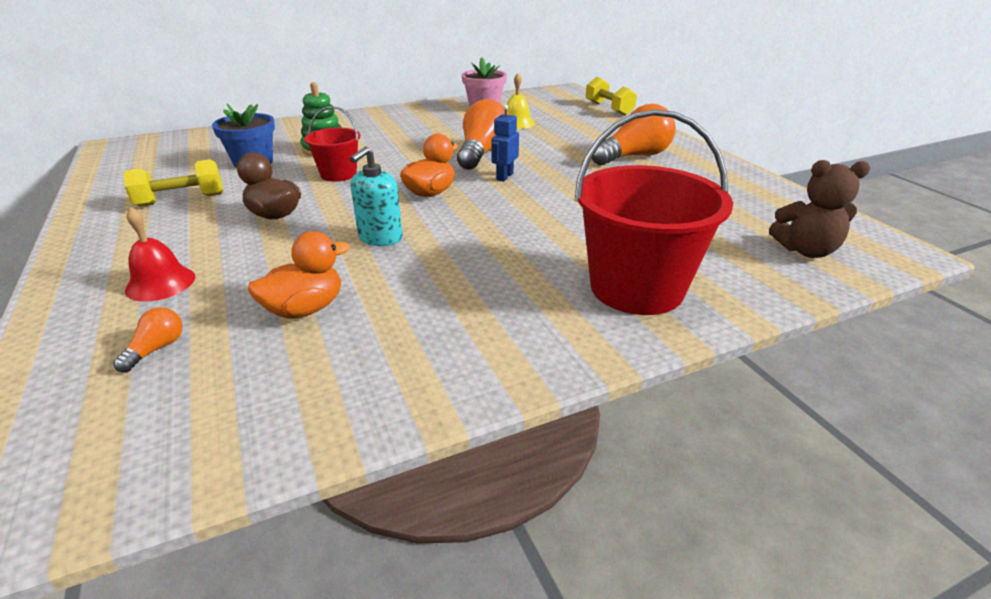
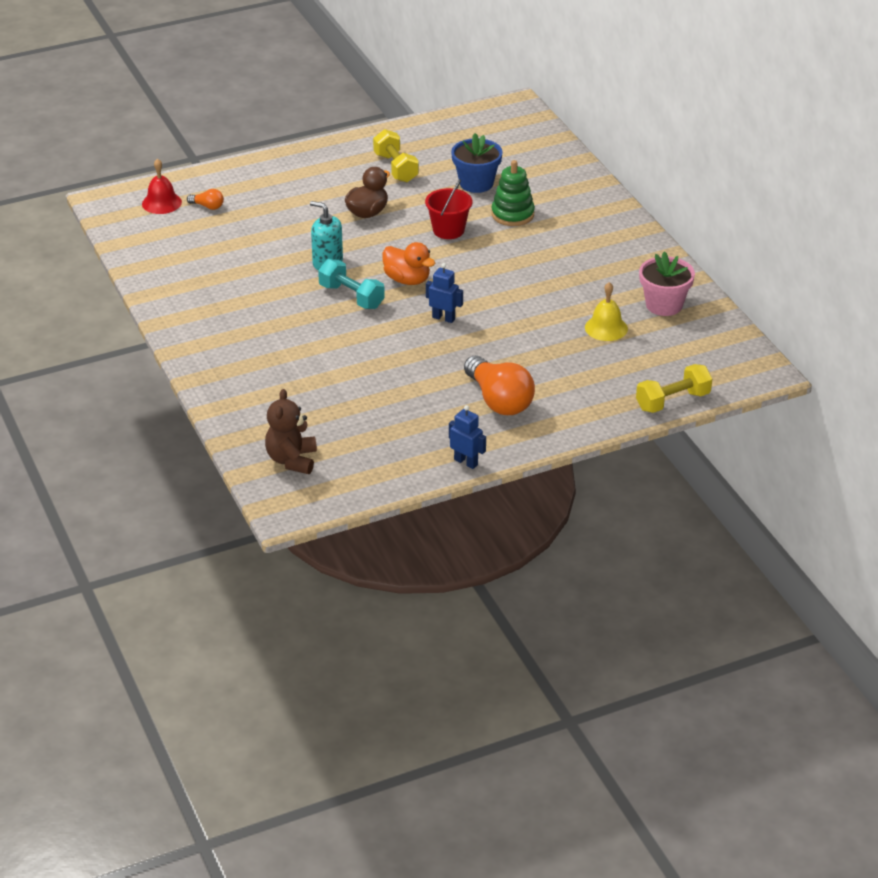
camera: 90 degrees right, 5 degrees up
(160, 283) = (274, 190): red bell -> red bell (161, 203)
(305, 309) = (239, 245): orange duck -> none
(460, 222) = (351, 296): none -> turquoise dumbbell
(482, 153) = (504, 305): orange light bulb -> none
(636, 288) = (247, 370): red bucket -> none
(735, 168) = (466, 462): none -> blue robot

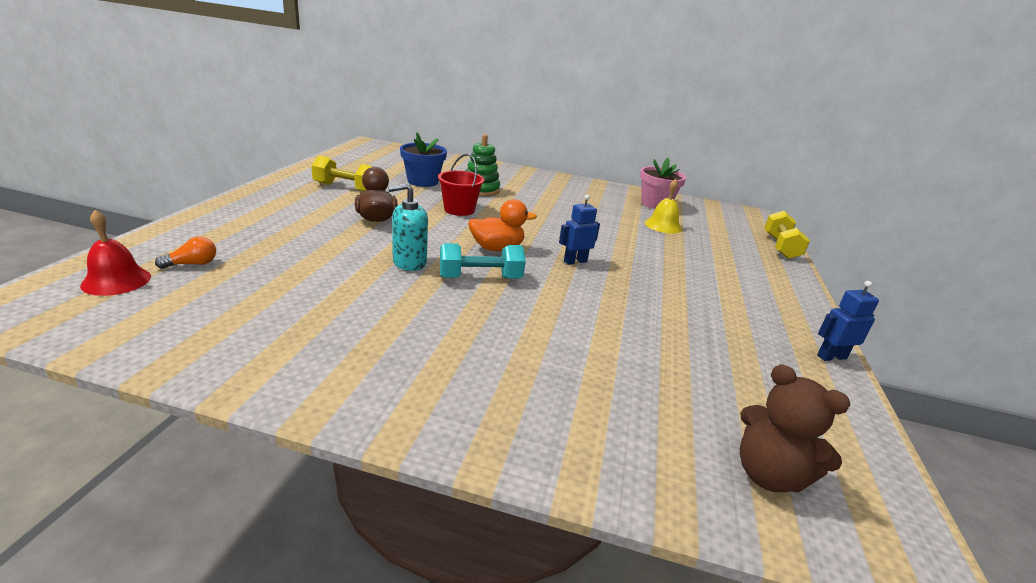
camera: 55 degrees left, 10 degrees down
(499, 400) = (729, 296): orange light bulb -> none

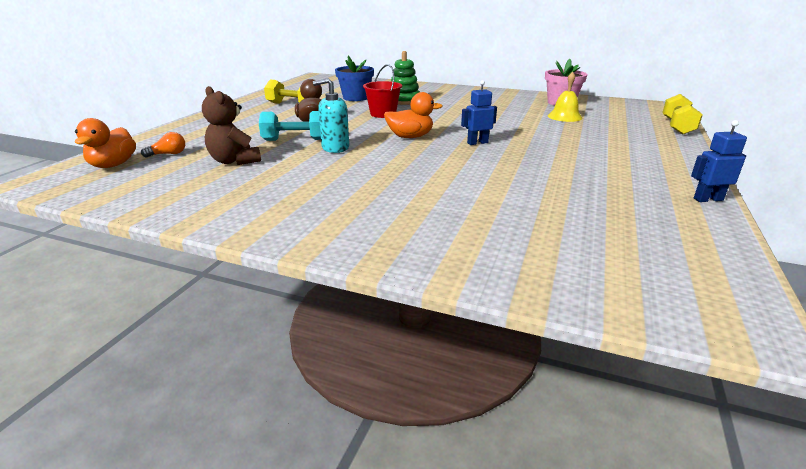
camera: 10 degrees right, 0 degrees up
(116, 280) = (113, 165): red bell -> orange duck
(480, 278) = (392, 155): turquoise dumbbell -> turquoise dumbbell (295, 140)
(768, 475) = (623, 275): brown teddy bear -> brown teddy bear (234, 161)

